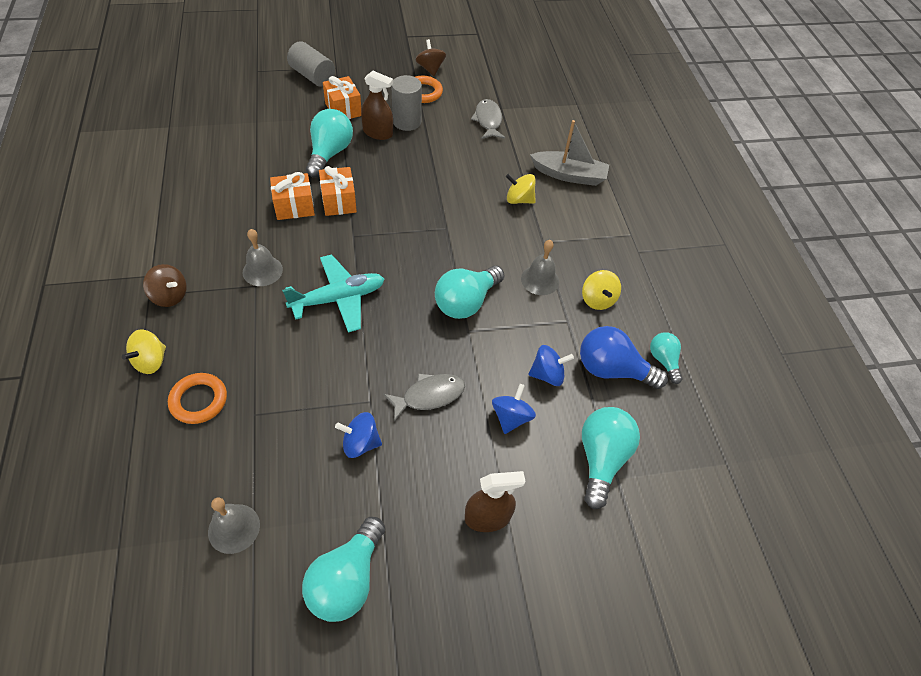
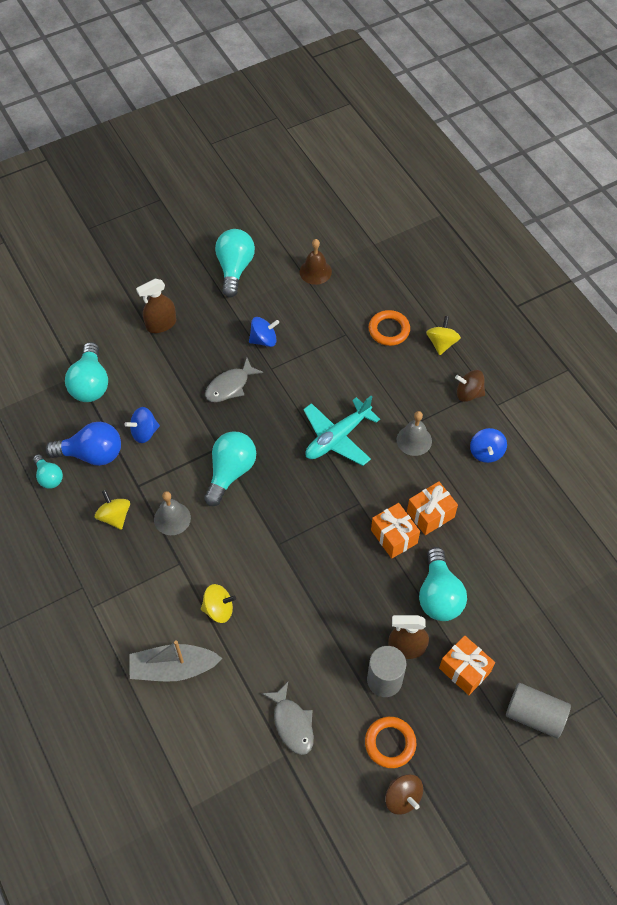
camera: 165 degrees right, 5 degrees up
(234, 528) = (315, 271): grey bell -> brown bell
(511, 417) = (164, 391): blue spinning top -> blue spinning top (486, 452)

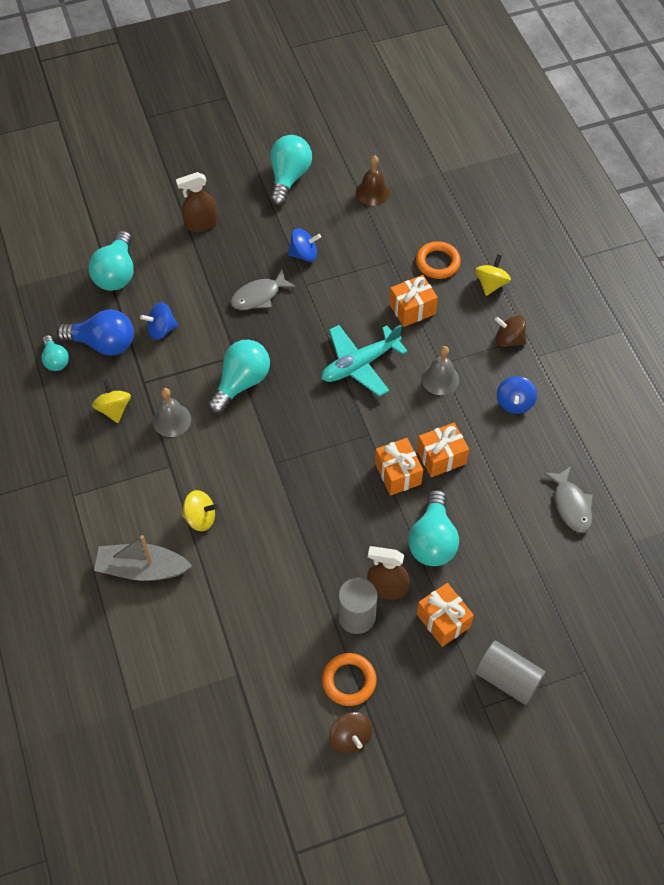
camera: 10 degrees right, 0 degrees up
(292, 723) = (252, 644): grey fish -> grey fish (571, 505)
(375, 377) = (412, 309): none -> orange gift

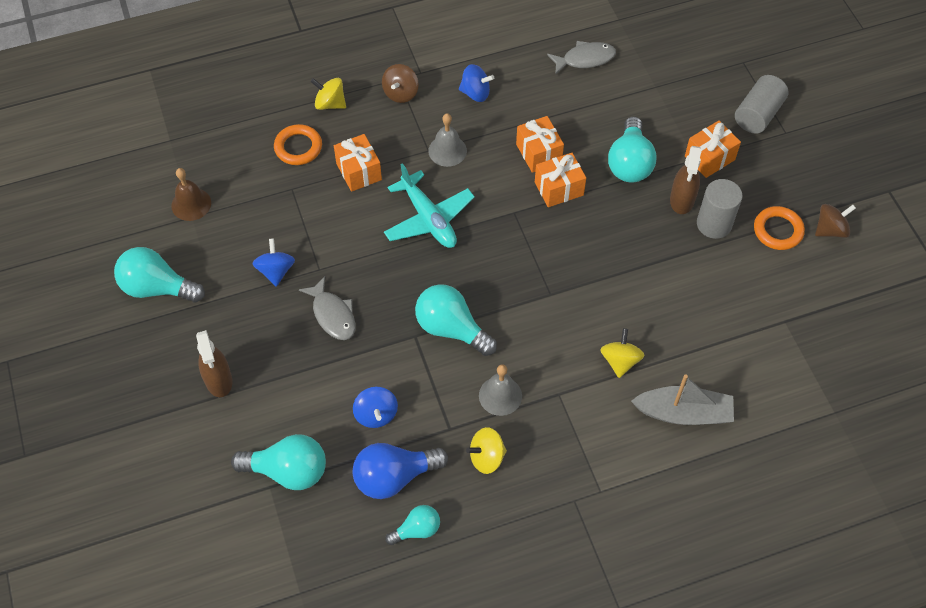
camera: 90 degrees left, 0 degrees up
(103, 344) = (394, 477): blue light bulb -> blue light bulb turned 120 degrees counterclockwise
(142, 569) = (683, 413): grey boat -> grey boat turned 90 degrees counterclockwise
(432, 540) = (629, 163): turquoise light bulb -> turquoise light bulb turned 90 degrees clockwise

